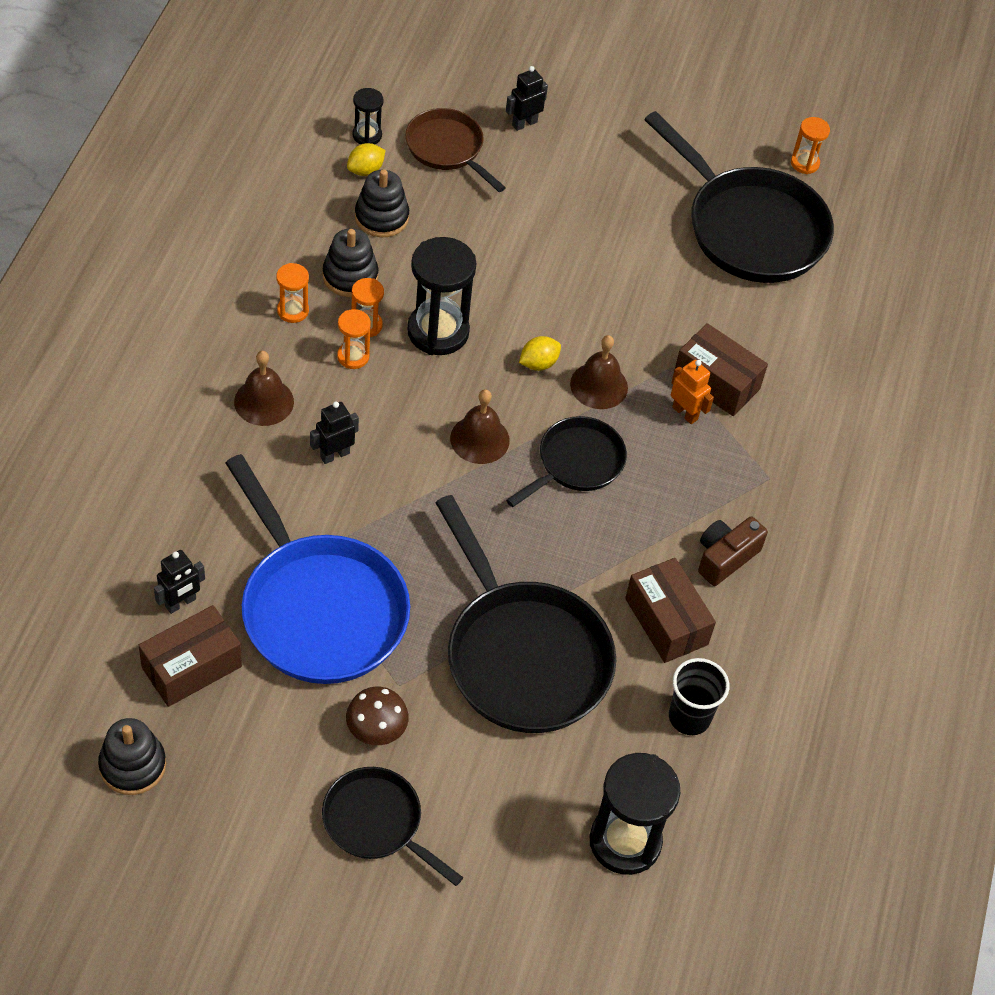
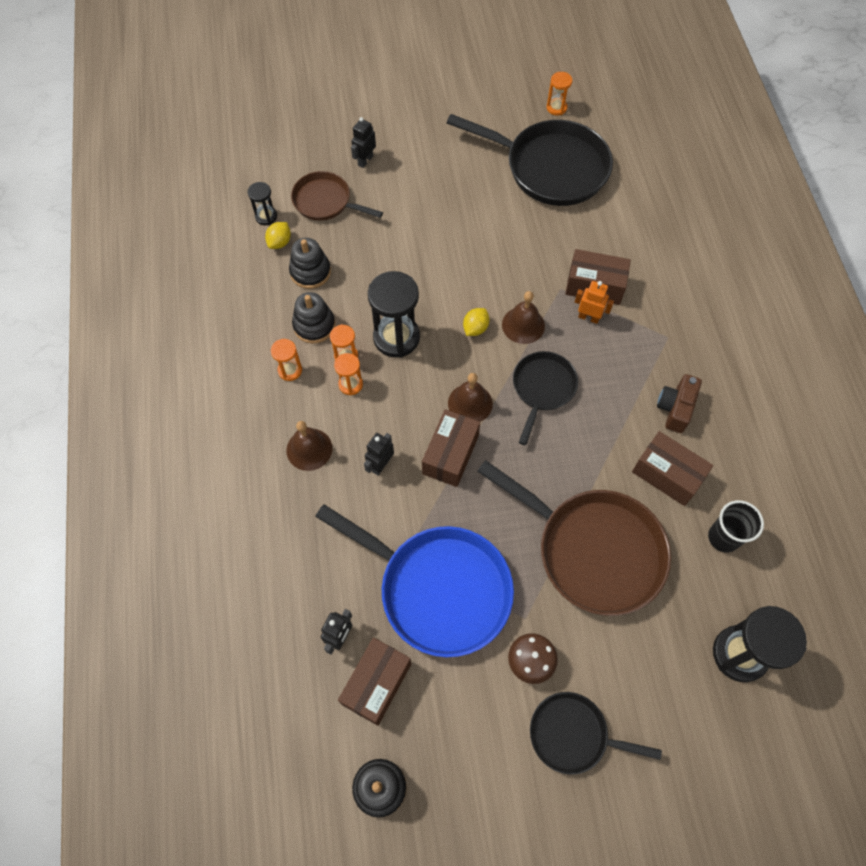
camera: 20 degrees left, 10 degrees up
(422, 481) = (450, 454): none -> brown box
(523, 655) = (592, 550): black pan -> brown pan

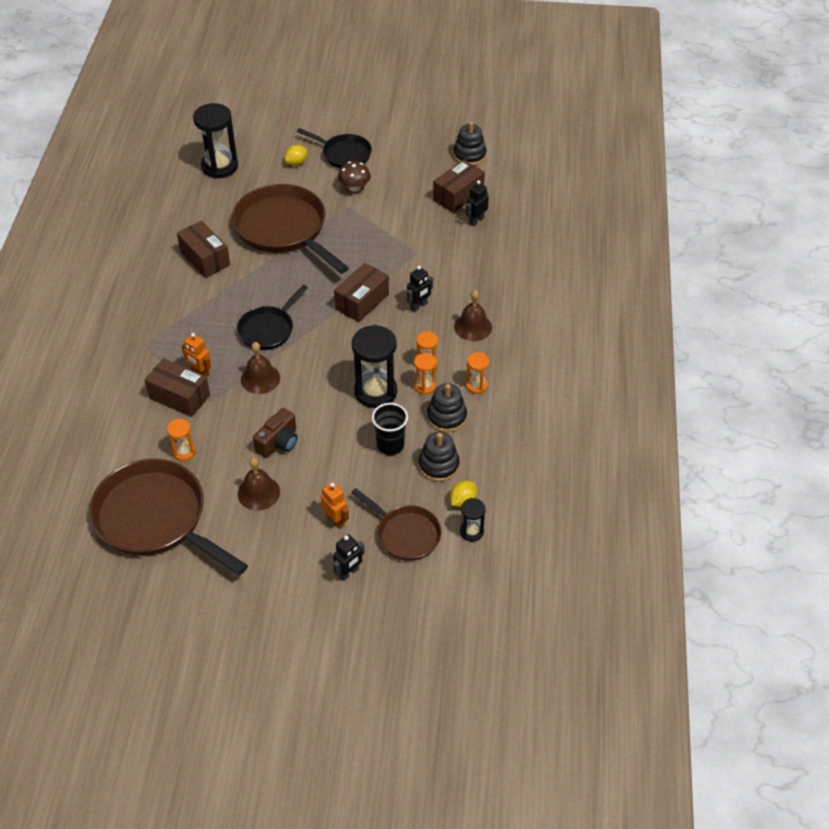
camera: 165 degrees left, 15 degrees down
(392, 200) = (335, 520): none -> orange robot
(437, 588) = (401, 231): blue pan -> none
(470, 403) = (332, 331): brown bell -> brown bell (258, 493)
(475, 328) = (303, 385): yellow lemon -> yellow lemon (296, 162)
(550, 168) = (156, 519): black pan -> brown pan
(556, 108) = (108, 589): orange hourglass -> orange hourglass (184, 452)
(675, 408) = (171, 296): brown camera -> brown camera (278, 442)
(723, 537) = (189, 219): black cup -> black cup (390, 445)

